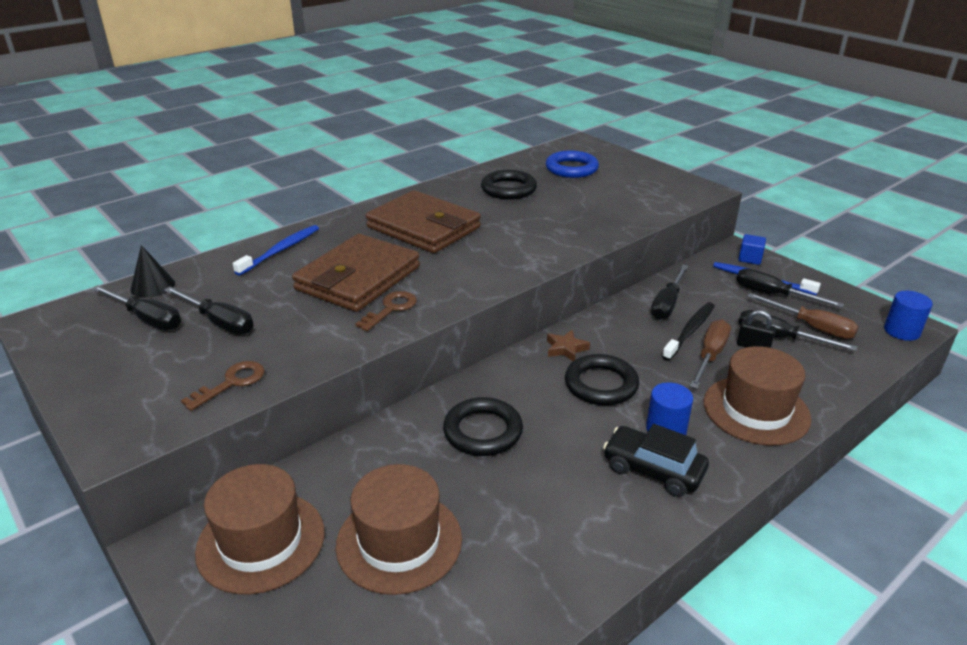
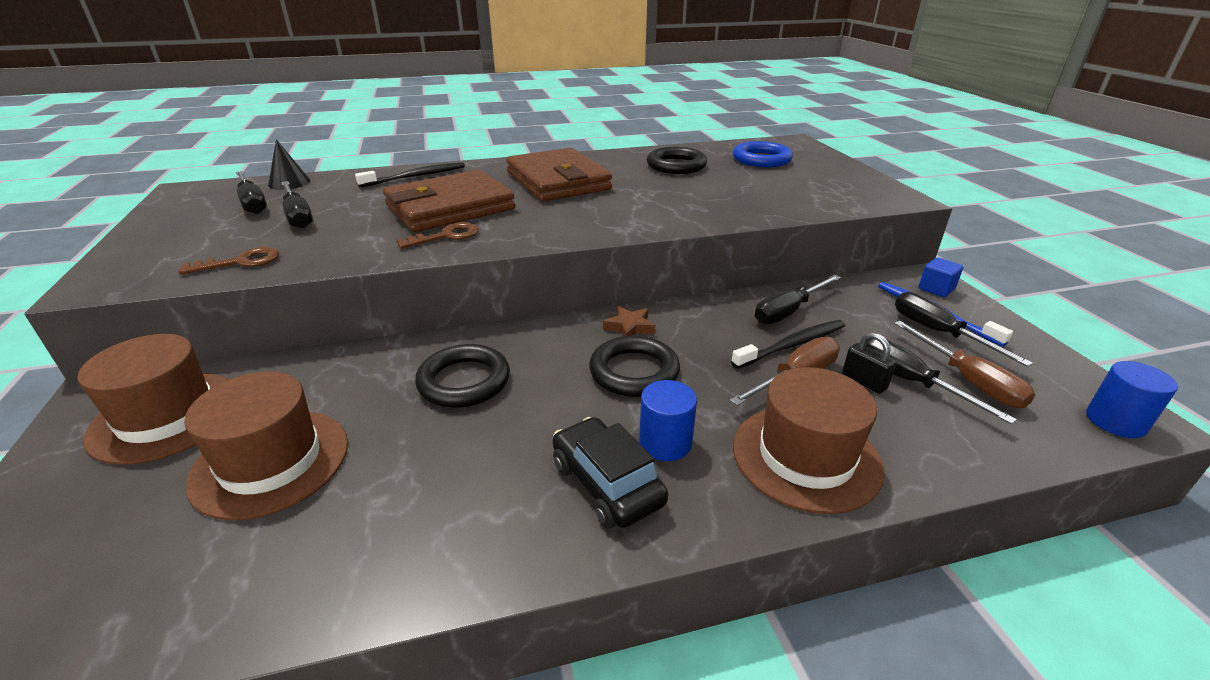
camera: 25 degrees right, 0 degrees up
(281, 250) = (416, 176): blue toothbrush -> black toothbrush

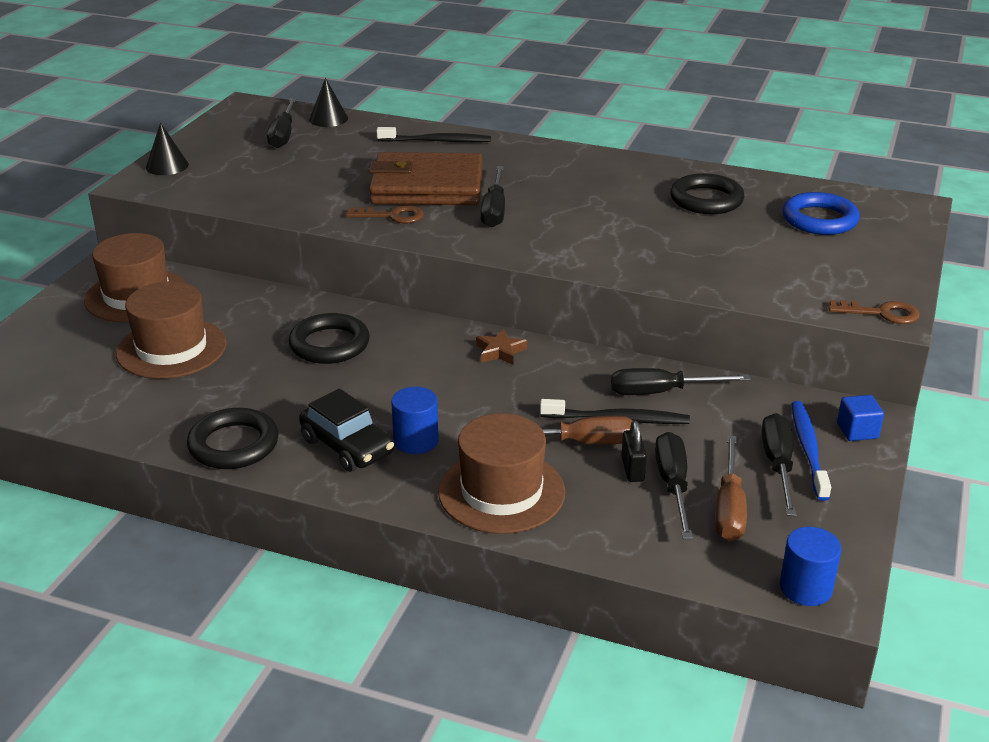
camera: 35 degrees right, 0 degrees up
(128, 258) = (167, 166): none -> black cone
(241, 262) = (231, 193): brown key -> brown key (881, 313)
(298, 216) = (304, 160): black screwdriver -> black screwdriver (494, 210)
(558, 181) = (557, 184): brown wallet -> none
(606, 484) = (347, 446): black car -> black car turned 135 degrees clockwise
(634, 372) = (457, 386): black ring -> black ring (234, 445)

